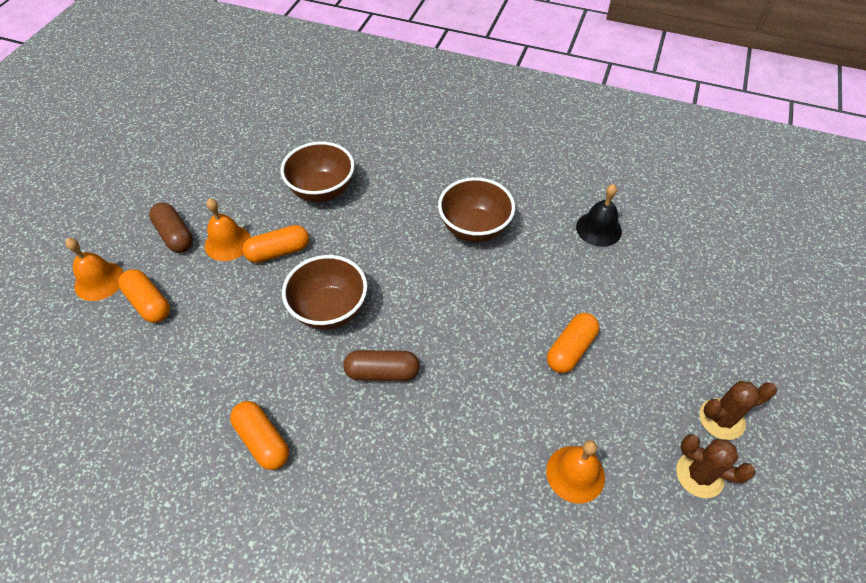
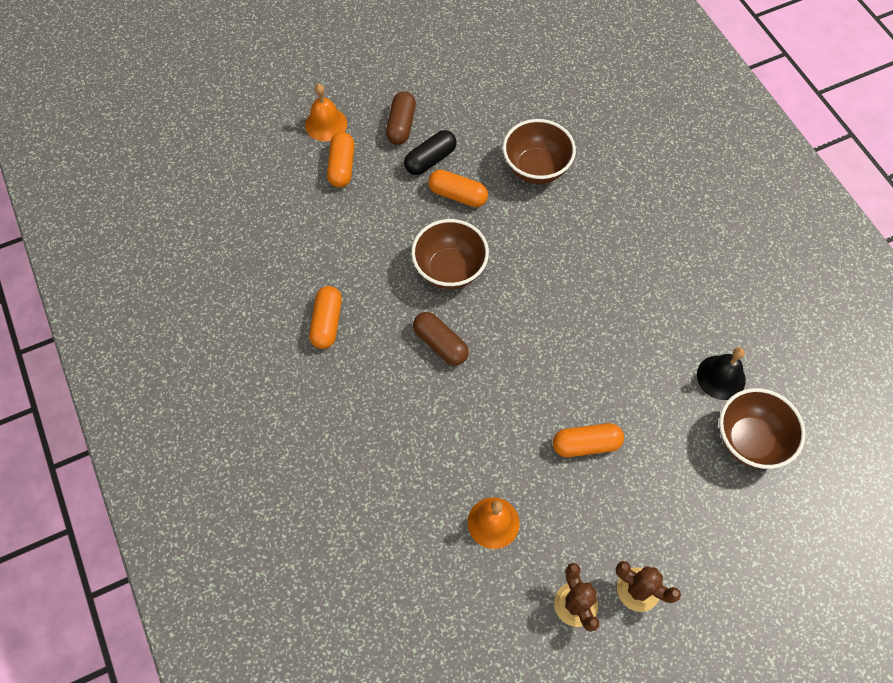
camera: 45 degrees right, 10 degrees up
(228, 243) = (430, 160): orange bell -> black capsule
(474, 229) = (619, 294): brown bowl -> brown bowl (749, 440)

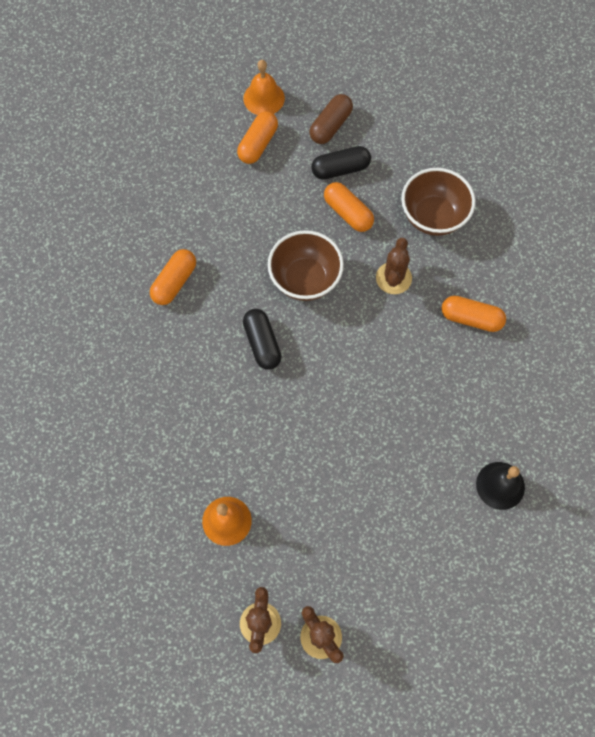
camera: 25 degrees right, 5 degrees up
(440, 344) = (262, 343): brown capsule -> black capsule
(529, 236) = (393, 278): none -> brown cactus
(586, 444) = (343, 490): orange capsule -> orange capsule (471, 318)
(749, 440) = (494, 554): brown bowl -> none

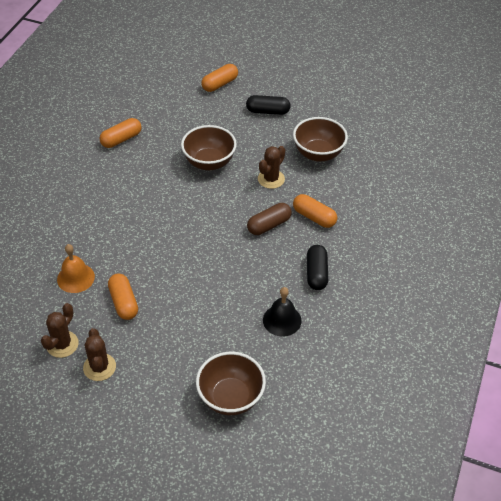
camera: 20 degrees right, 20 degrees down
(262, 343) = (159, 188): black capsule -> black capsule (316, 273)
(264, 98) = (237, 62): orange bell -> none
(330, 126) = (274, 87): brown capsule -> brown capsule (269, 225)
(348, 213) = (259, 135): orange capsule -> orange capsule (124, 302)
(491, 616) = (230, 397): none -> brown bowl

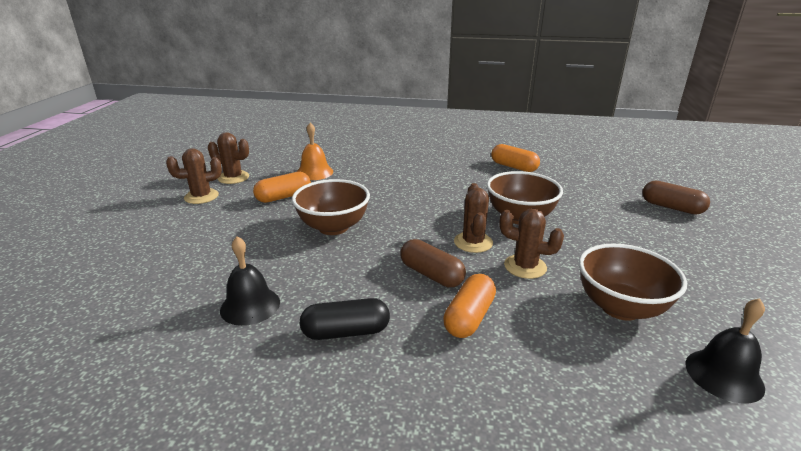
camera: 80 degrees right, 20 degrees down
(220, 84) = (671, 207): orange capsule -> brown capsule
(230, 397) = (128, 277): brown bowl -> brown bowl (333, 227)
(236, 196) = (473, 242): none -> brown cactus
(268, 111) = (664, 249): black capsule -> none
(370, 141) = (724, 375): none -> black bell

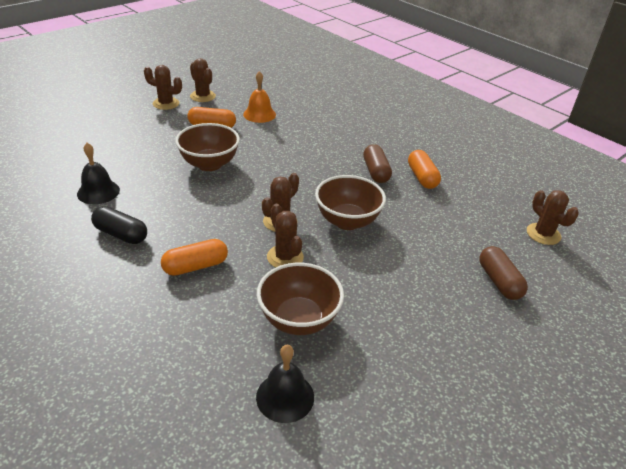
camera: 35 degrees right, 10 degrees up
(431, 274) = (217, 228): brown capsule -> brown capsule (376, 172)
(638, 169) = (543, 234): none -> brown cactus

